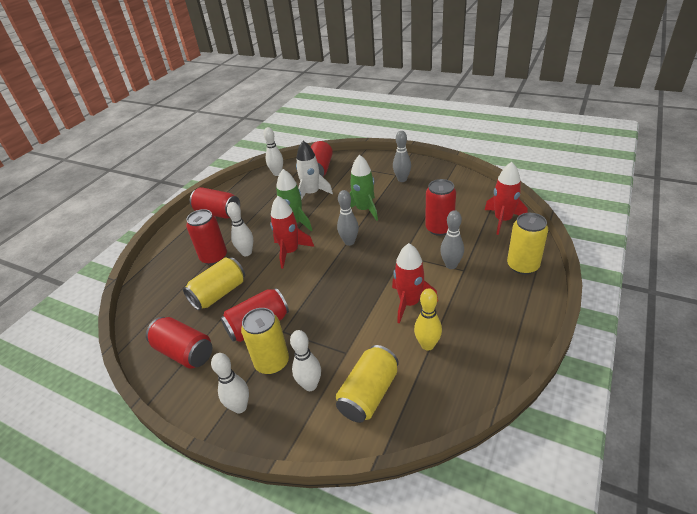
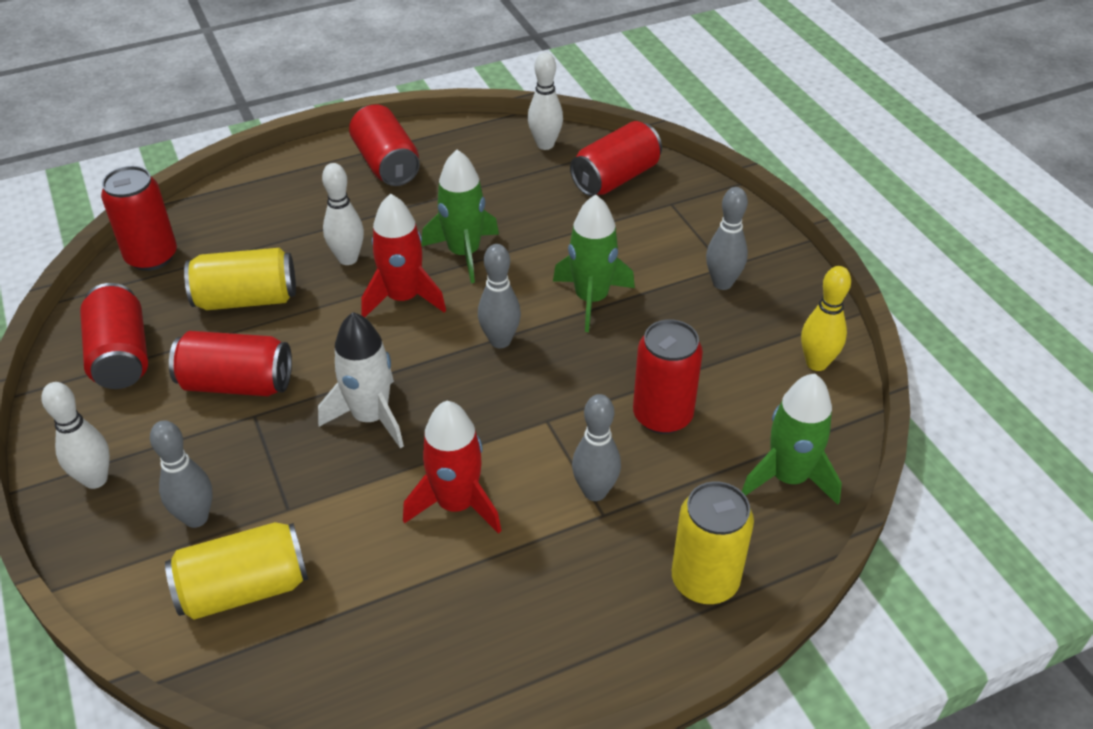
camera: 35 degrees right, 5 degrees up
(214, 257) = (302, 236): red can -> red can (151, 257)
(272, 362) = (192, 449): yellow can -> none
(310, 385) = (196, 518): white bowling pin -> grey bowling pin
(312, 193) = (551, 216): white rocket -> white rocket (370, 417)
(427, 345) = (397, 586): yellow bowling pin -> yellow bowling pin (816, 363)
(502, 220) = (788, 477): red rocket -> green rocket

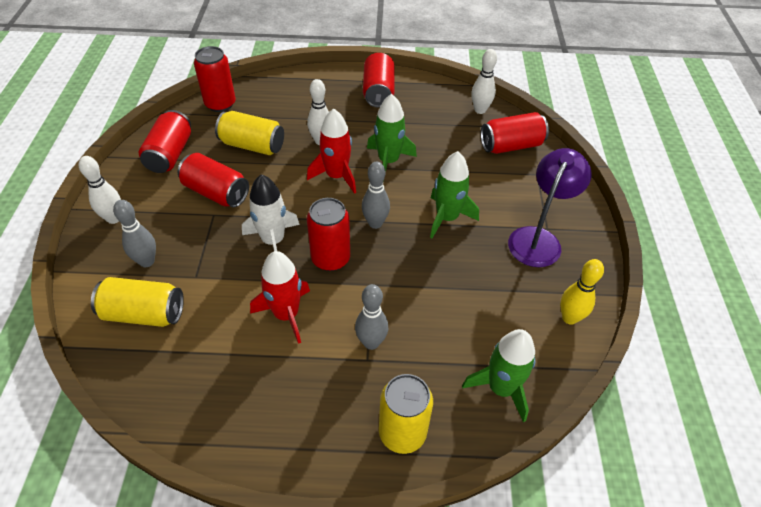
camera: 25 degrees right, 5 degrees up
(662, 415) = (444, 311): red can -> red can (330, 258)
(722, 283) = (538, 239): grey bowling pin -> purple lamp

